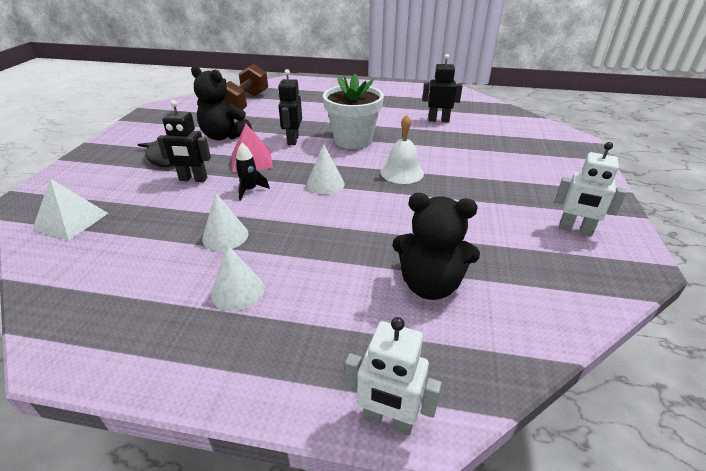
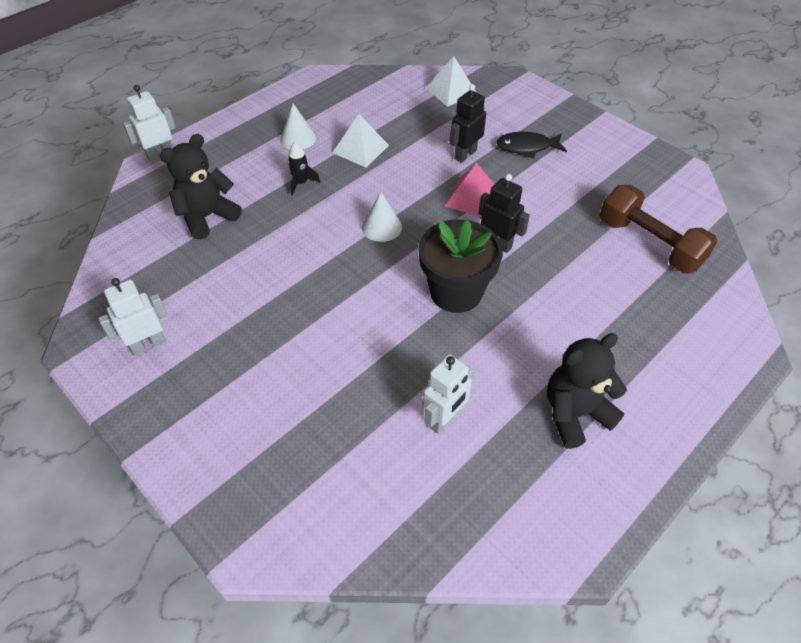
camera: 125 degrees right, 15 degrees up
(224, 136) = (549, 197): black teddy bear -> black teddy bear (575, 414)
(225, 236) = (361, 149): white cone -> white pyramid
(250, 190) = (415, 179): black rocket -> black rocket (301, 183)
(353, 140) = (456, 292): white flower pot -> black flower pot
(402, 172) = (350, 290): white bell -> none
(438, 120) = (444, 419): black robot -> white robot

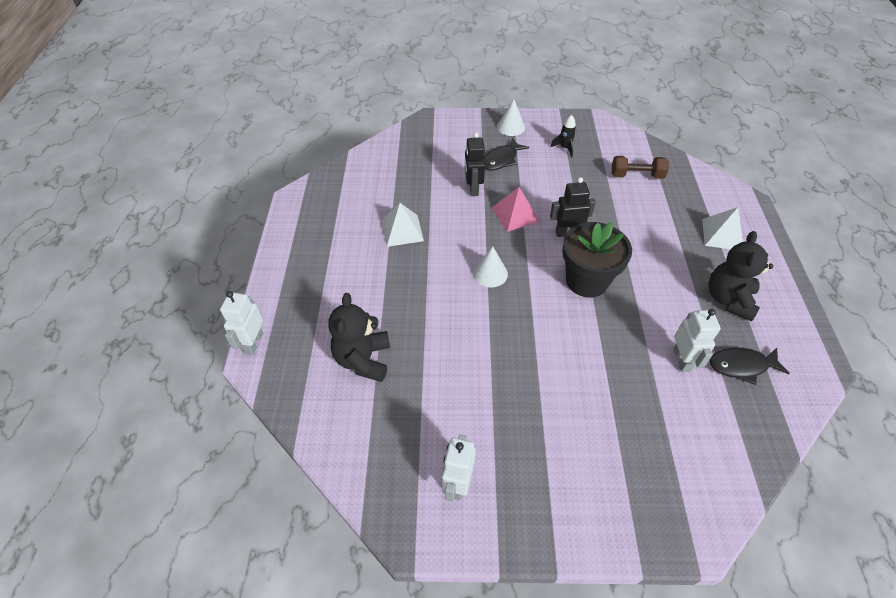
camera: 45 degrees left, 0 degrees up
(298, 138) = (347, 253): white cone -> white cone (511, 127)
(301, 183) = (396, 283): black rocket -> black rocket (564, 148)
(451, 91) = (405, 150): white pyramid -> white pyramid (722, 234)
(495, 474) = (741, 366): none -> black fish
(649, 244) = (636, 175): brown dumbbell -> brown dumbbell, size x0.65

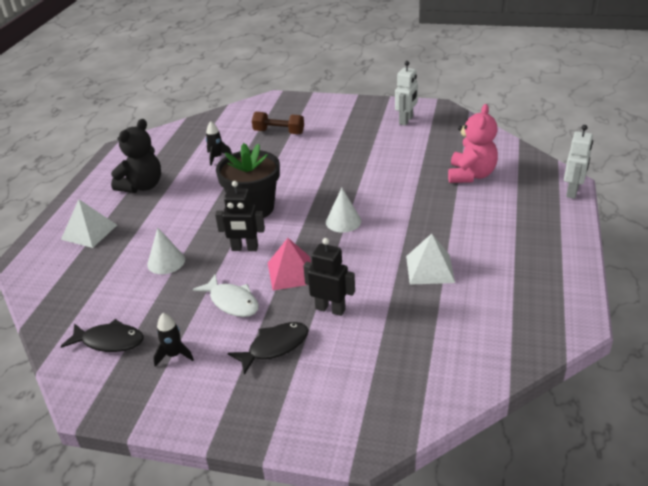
camera: 165 degrees left, 15 degrees down
(363, 359) = (471, 175): black teddy bear -> pink teddy bear
(473, 189) = (330, 309): black robot -> black robot turned 75 degrees counterclockwise
(511, 127) = (231, 406): white cone -> white cone (166, 262)
(549, 186) = (232, 302): none -> white fish
(636, 175) = (114, 303): brown dumbbell -> brown dumbbell (279, 132)
(682, 360) = (217, 157): white robot -> black rocket
(741, 366) = (177, 152): black fish -> black fish (109, 341)

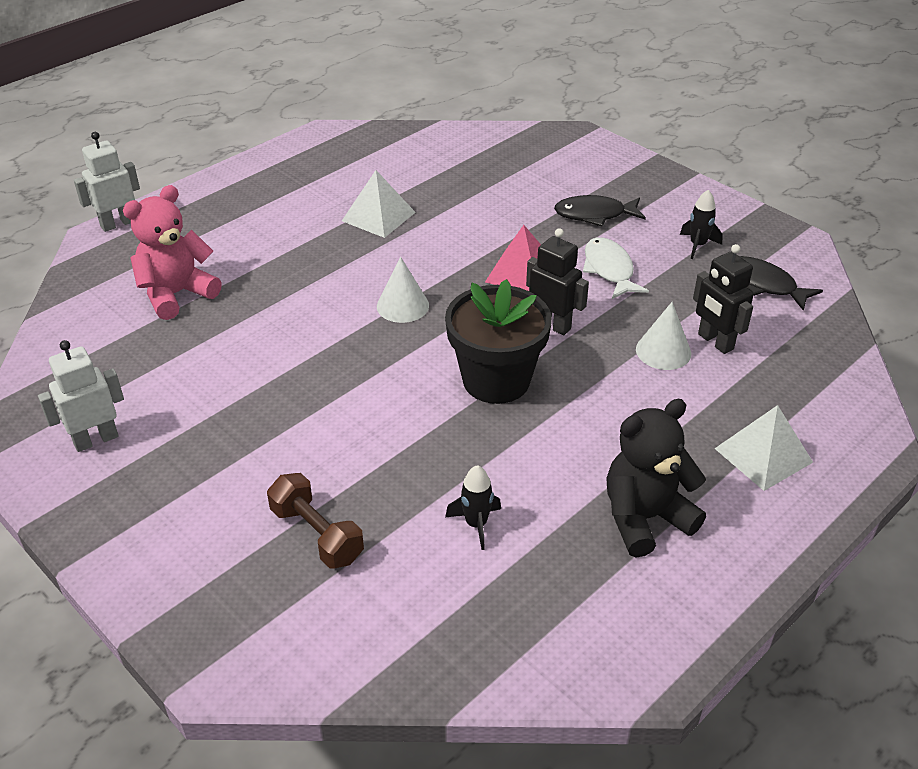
camera: 150 degrees left, 5 degrees up
(330, 309) = (514, 223): black robot -> black robot (715, 342)

